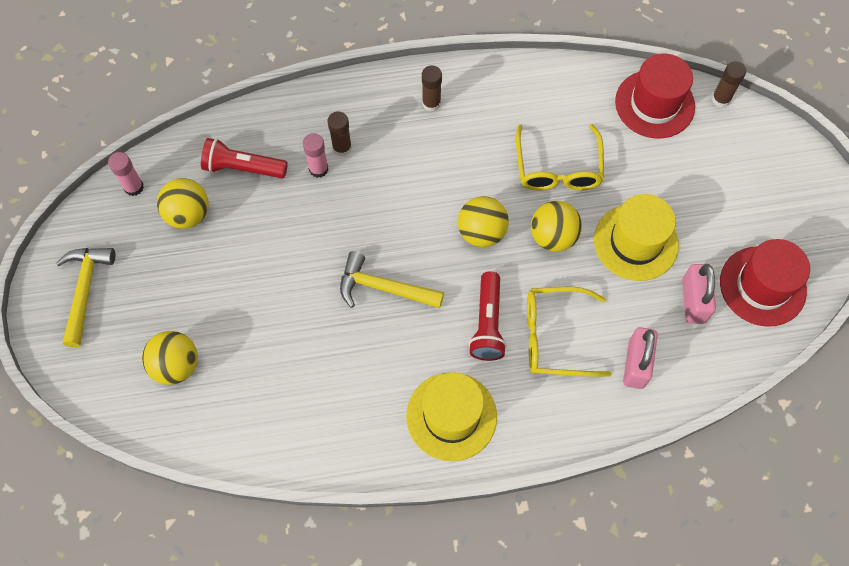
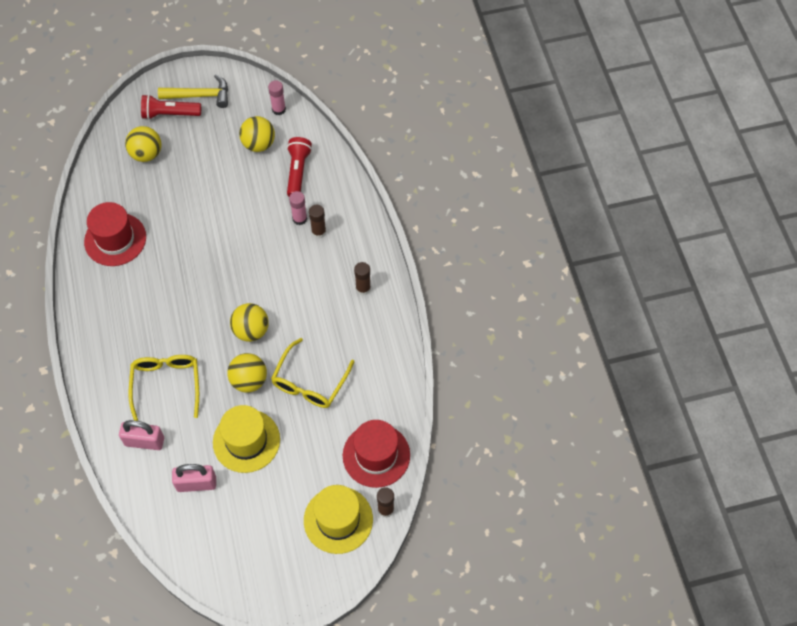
camera: 85 degrees right, 5 degrees down
(383, 288) = (204, 269): yellow hammer -> none
(451, 416) = (107, 320): yellow hat -> yellow hat (338, 520)
(487, 323) = (177, 339): red flashlight -> red flashlight (169, 114)
(558, 168) = (310, 382): yellow glasses -> yellow glasses turned 60 degrees counterclockwise
(762, 286) = (210, 537): red hat -> red hat (115, 239)

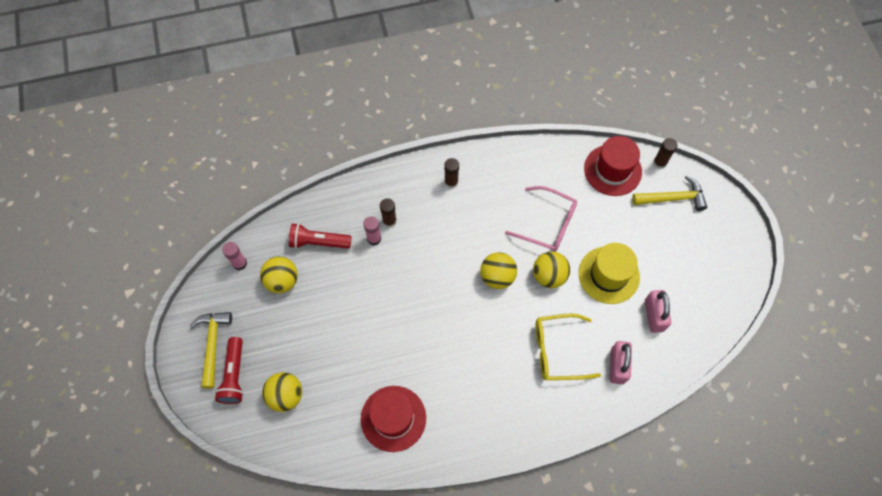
camera: 90 degrees left, 5 degrees up
(310, 382) = (547, 224): yellow glasses -> pink glasses
(338, 520) = (673, 198): yellow hat -> yellow hammer

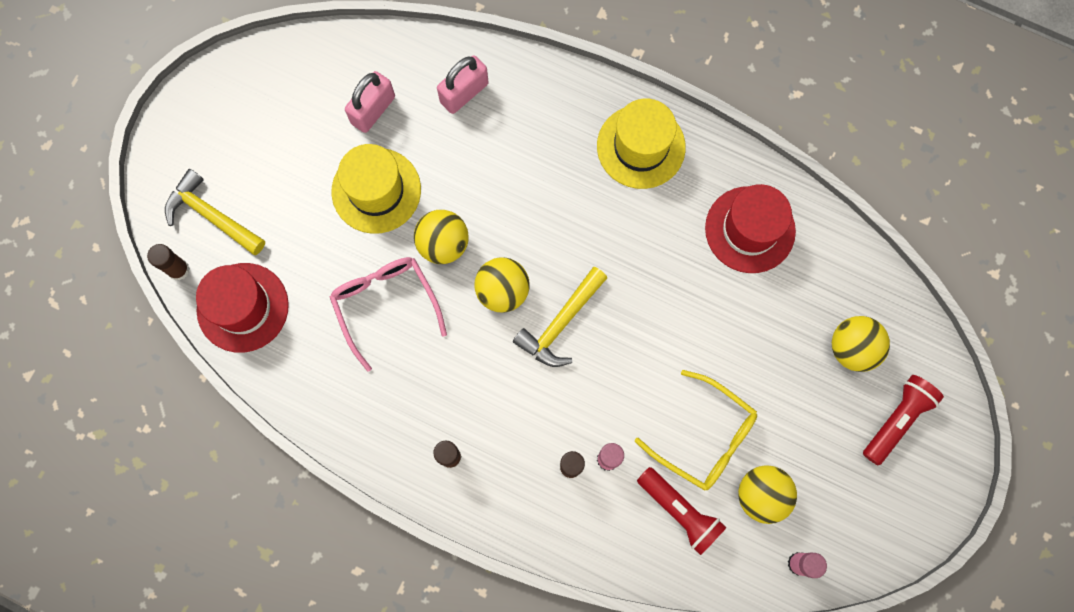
camera: 140 degrees left, 10 degrees up
(212, 344) = (899, 479): yellow hammer -> yellow hammer (560, 323)
(494, 417) = (641, 146): none -> yellow hat
(558, 350) = (511, 157): yellow glasses -> yellow glasses (704, 437)

